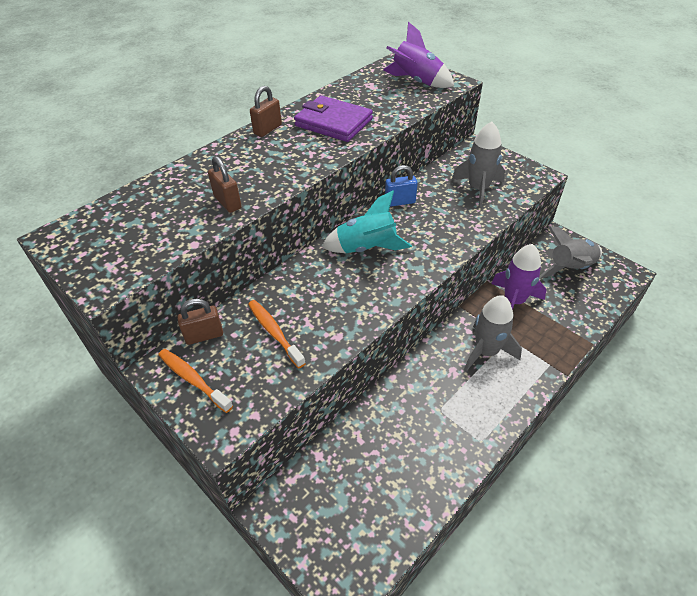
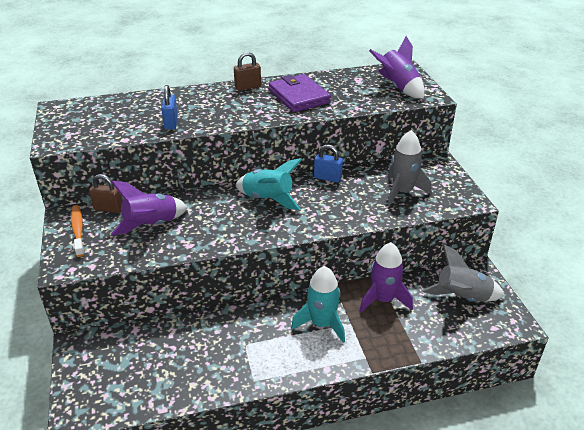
camera: 30 degrees right, 10 degrees down
(227, 202) = (171, 123): brown padlock -> blue padlock
(274, 332) = (151, 225): orange toothbrush -> purple rocket
(486, 351) = (322, 324): grey rocket -> turquoise rocket

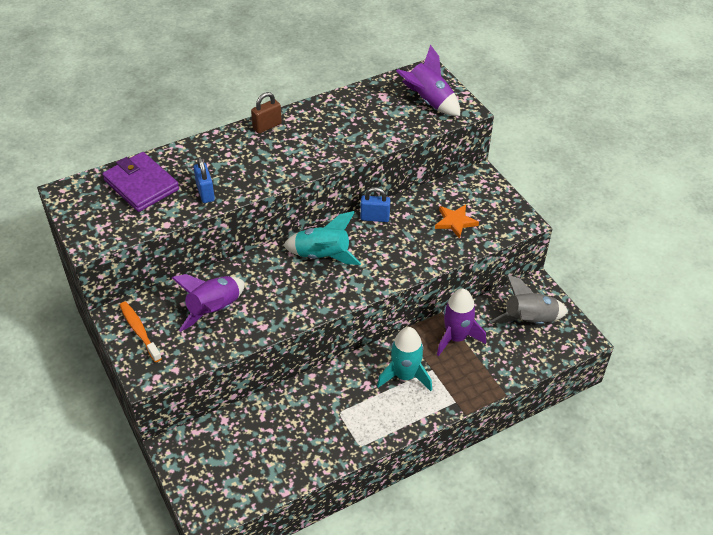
camera: 15 degrees left, 10 degrees up
(109, 209) = (159, 298): brown padlock -> none
(299, 96) = (328, 132): purple wallet -> purple wallet (141, 185)
(402, 192) = (455, 222): grey rocket -> orange star

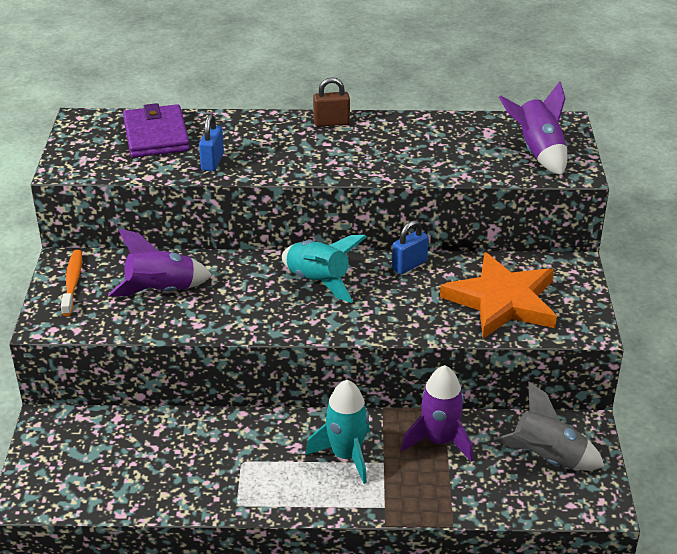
camera: 30 degrees right, 10 degrees down
(374, 218) = (409, 265): blue padlock -> blue padlock turned 75 degrees counterclockwise
(455, 222) = (502, 301): orange star -> orange star, size x2.03

